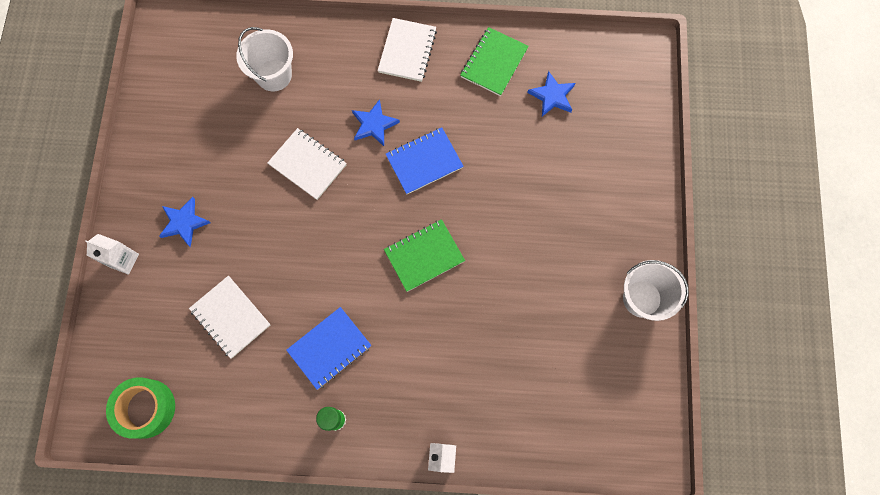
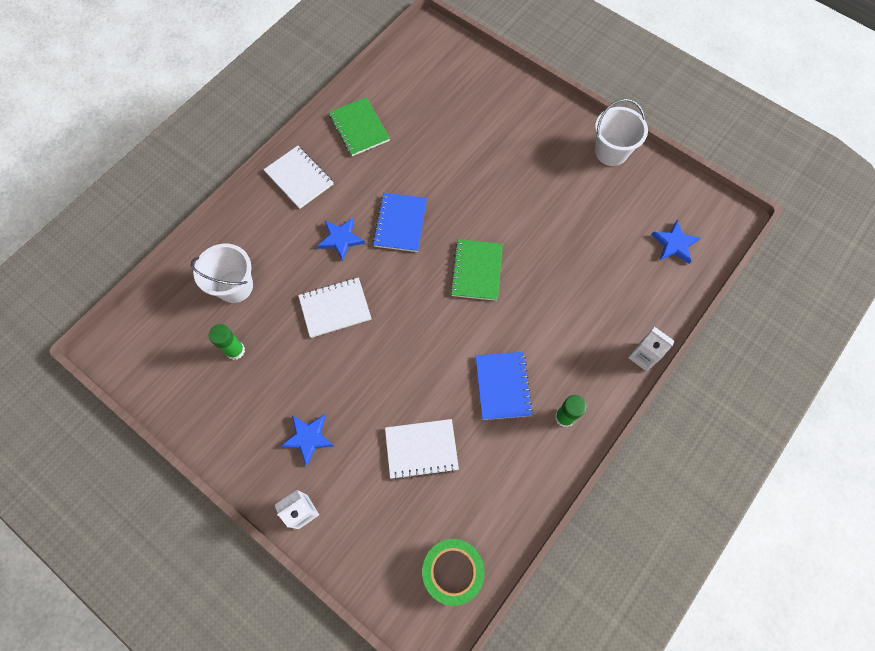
camera: 55 degrees left, 5 degrees down
(220, 116) = (235, 350): none -> green glue stick
(552, 96) = (417, 108): blue star -> blue star (674, 244)

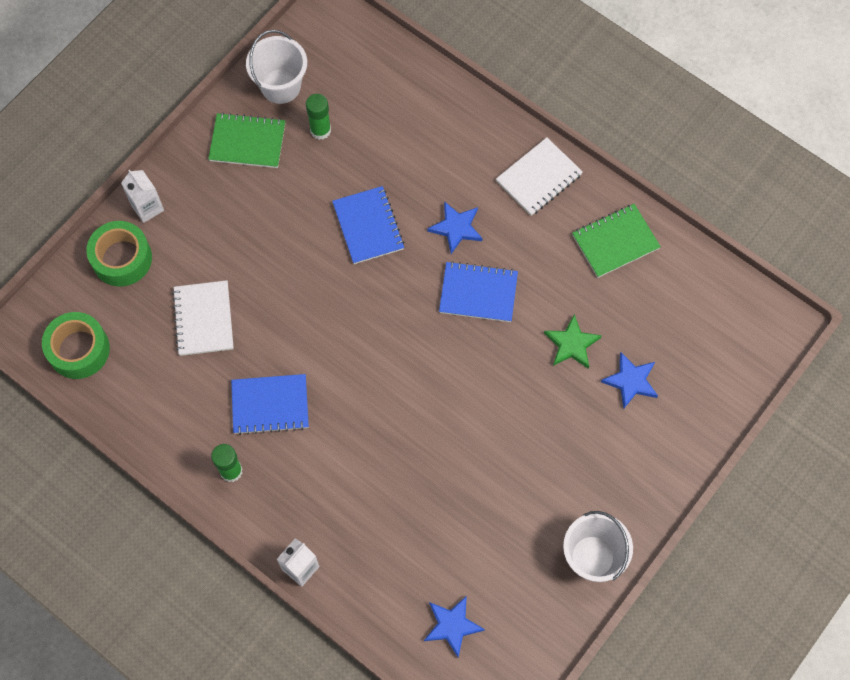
camera: 90 degrees right, 0 degrees up
(235, 286) = (396, 123): white bucket -> white bucket (280, 86)
(308, 438) = (222, 208): blue star -> blue star (630, 381)
(335, 308) = (368, 226): white notebook -> blue notebook
(356, 534) = (122, 258): none -> green tape
(445, 159) = (572, 344): none -> green star
(477, 271) = (414, 380): green notebook -> green notebook (247, 142)

